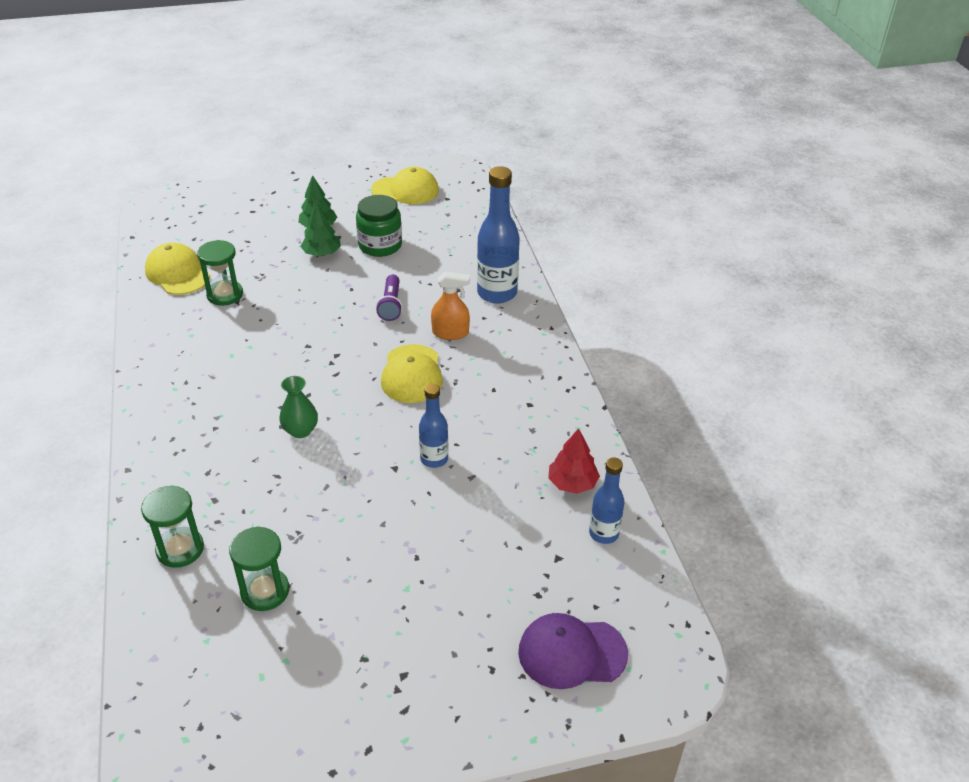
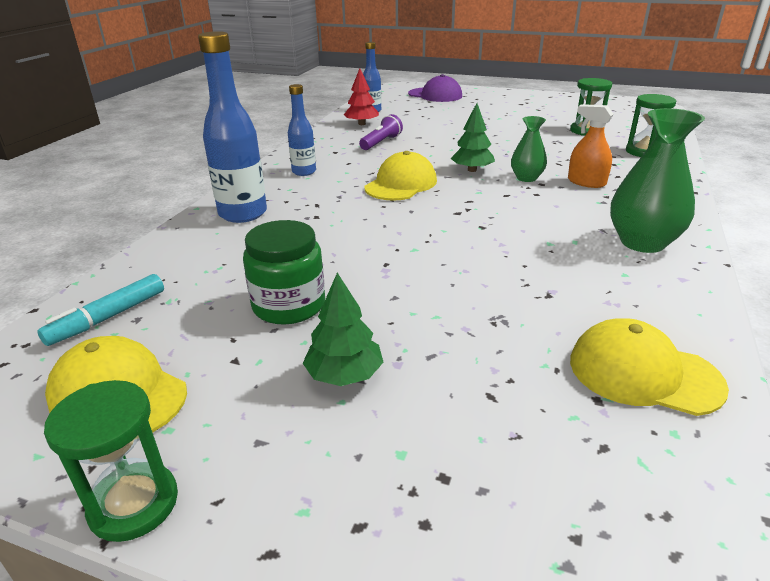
camera: 145 degrees left, 10 degrees down
(177, 273) = (643, 373): yellow cap -> yellow cap turned 120 degrees clockwise
(179, 372) = (642, 242): none -> green vase
(225, 295) = (564, 310): green hourglass -> green hourglass (134, 504)
(322, 253) = (381, 323): green tree -> green tree (472, 170)
(391, 305) = (359, 234): purple flashlight -> purple flashlight (381, 143)
(434, 459) = (434, 147): blue bottle -> blue bottle (304, 172)
(450, 333) = (332, 199): orange spray bottle -> orange spray bottle (586, 182)
(462, 210) = (108, 317): none -> turquoise marker

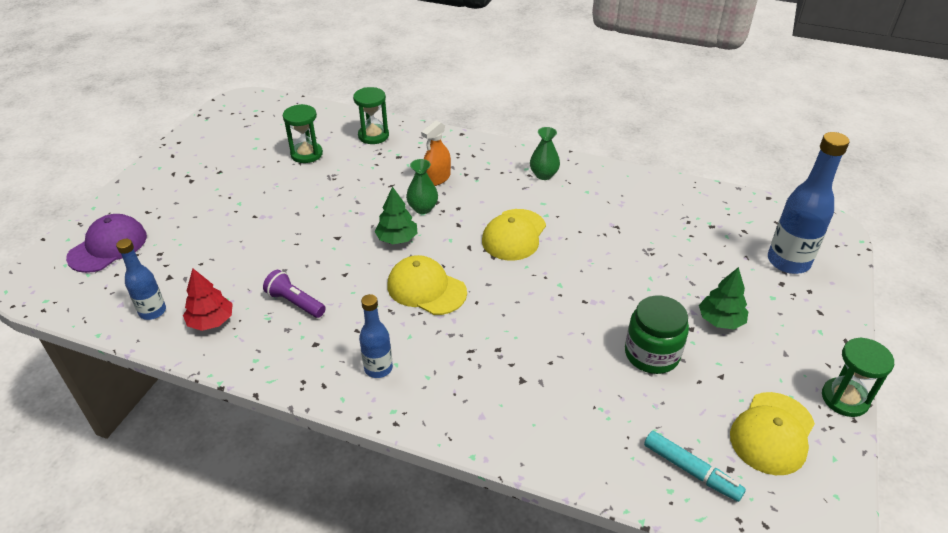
camera: 90 degrees left, 10 degrees up
(243, 214) = (490, 409): blue bottle -> blue bottle (788, 262)
(642, 242) = (543, 175): green vase -> green vase, size x0.58
(643, 373) = (686, 207): yellow cap -> yellow cap (514, 235)

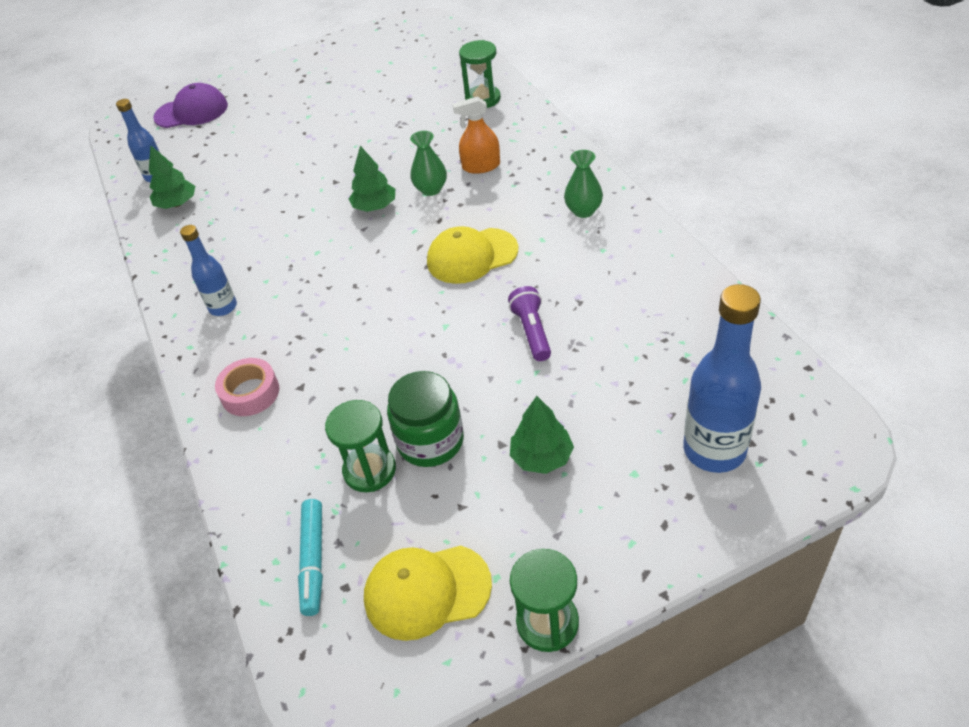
camera: 50 degrees right, 5 degrees up
(211, 321) = (177, 204): red tree -> green tree
(295, 302) = (240, 220): purple flashlight -> purple flashlight (532, 331)
(306, 154) = (408, 93): green hourglass -> green hourglass (369, 470)
(426, 289) = (338, 263): yellow cap -> none
(492, 408) = (250, 393): none -> pink tape

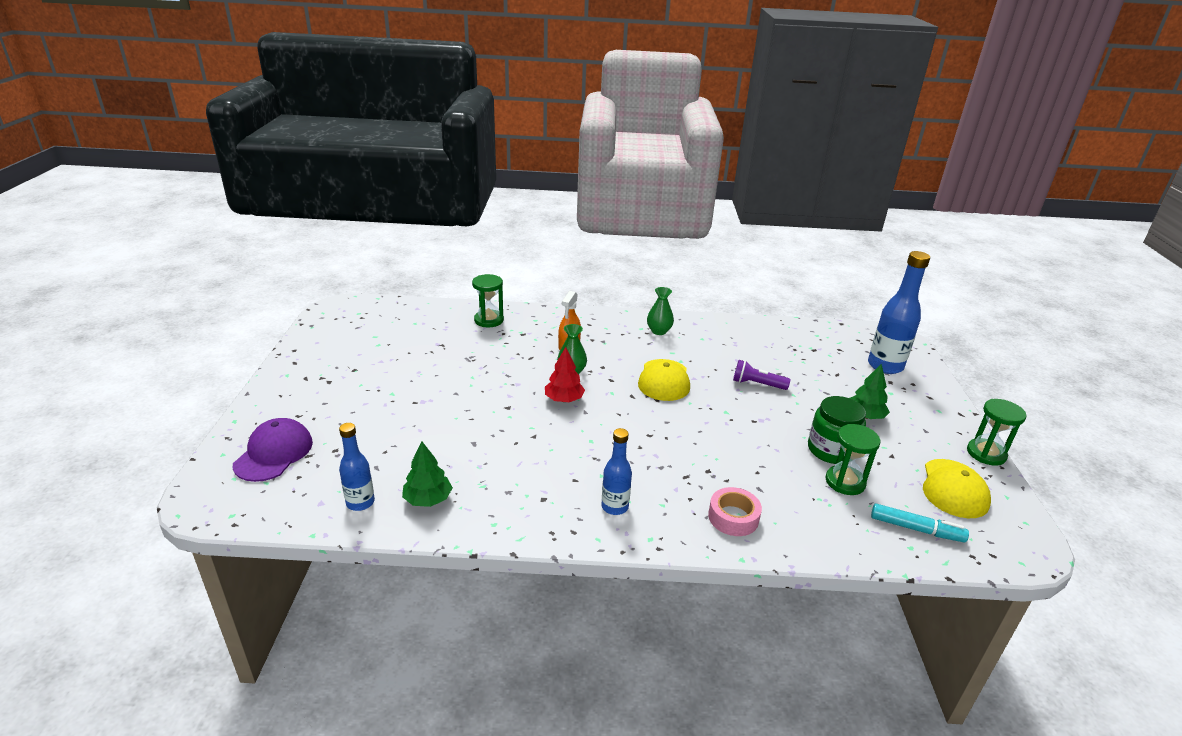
camera: 70 degrees left, 15 degrees down
(375, 207) = (564, 399): green tree -> red tree

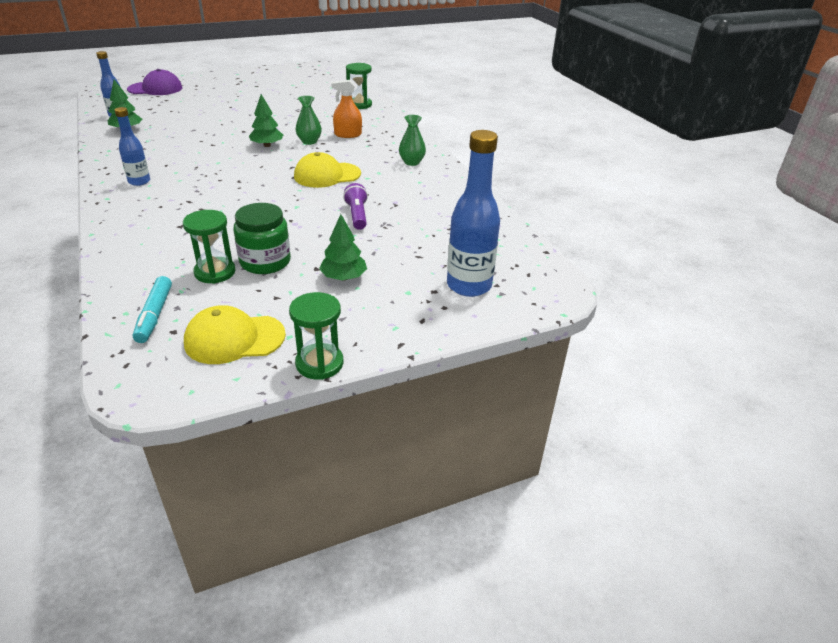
camera: 65 degrees right, 5 degrees up
(564, 399) = (267, 145): red tree -> green tree
(733, 517) = (142, 225): pink tape -> none

